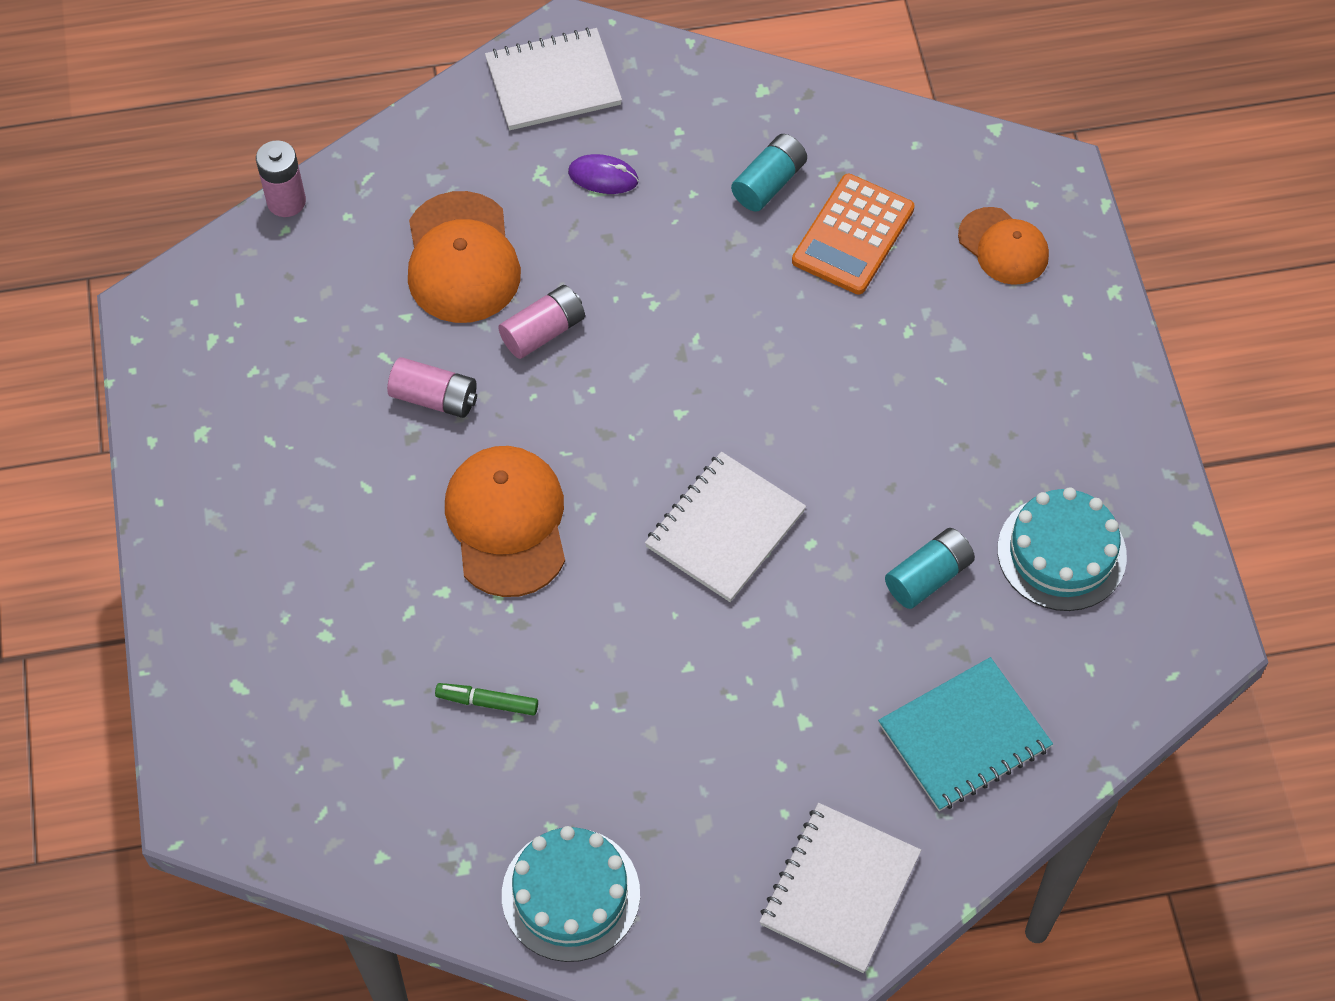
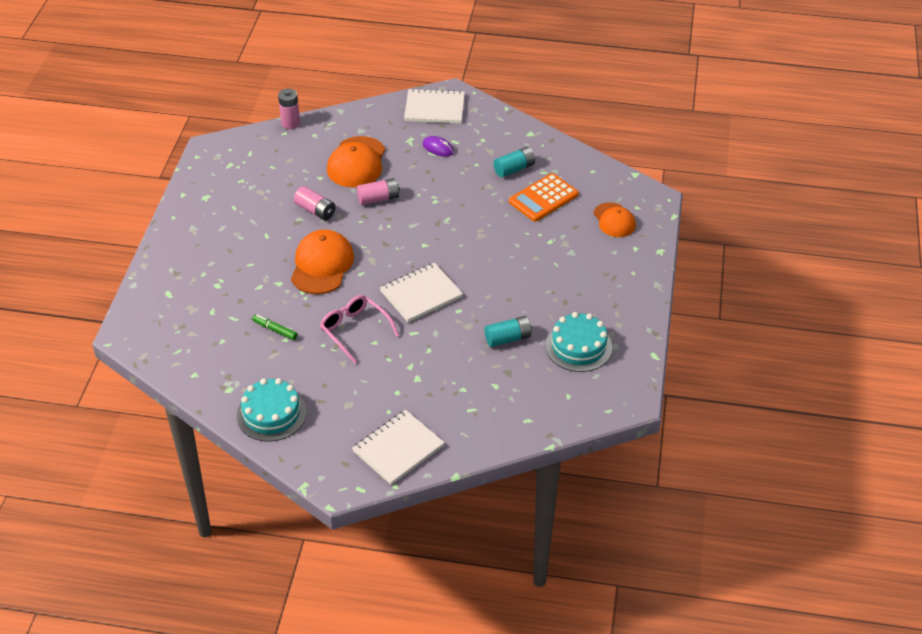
camera: 20 degrees right, 15 degrees down
(640, 653) = (355, 331): none -> pink glasses
(964, 736) = (491, 406): turquoise notebook -> none

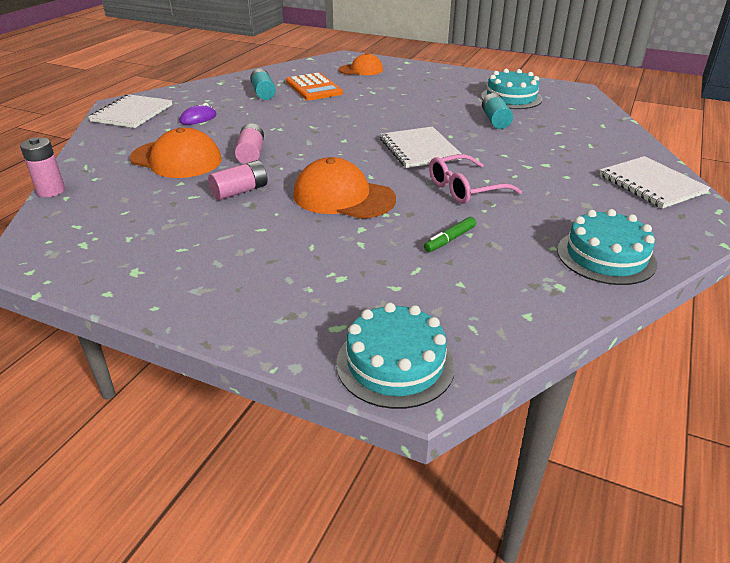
camera: 75 degrees left, 10 degrees down
(141, 322) = (395, 363): none -> turquoise cake

